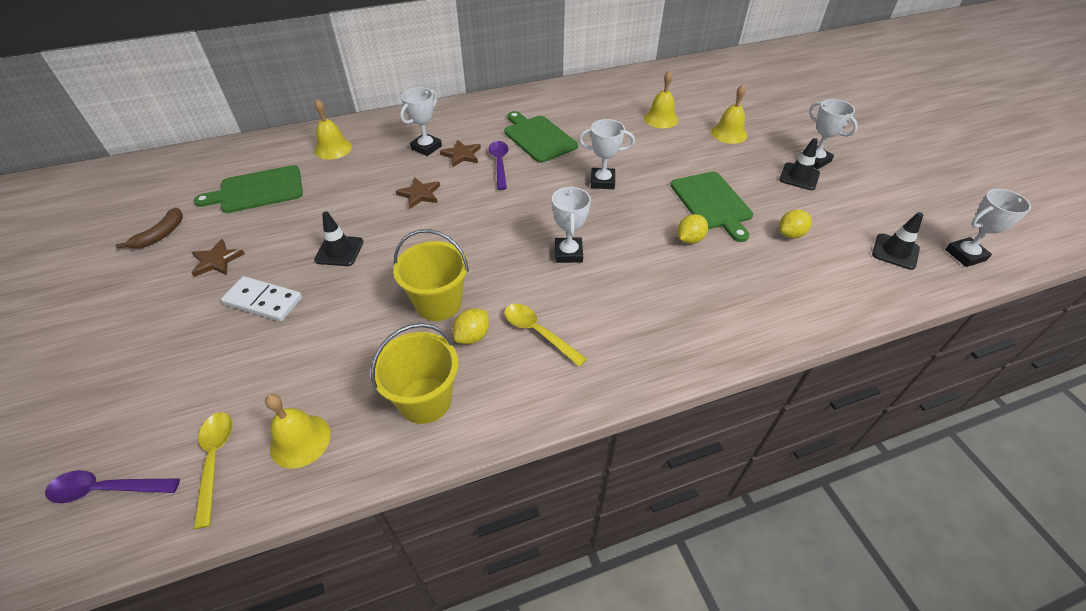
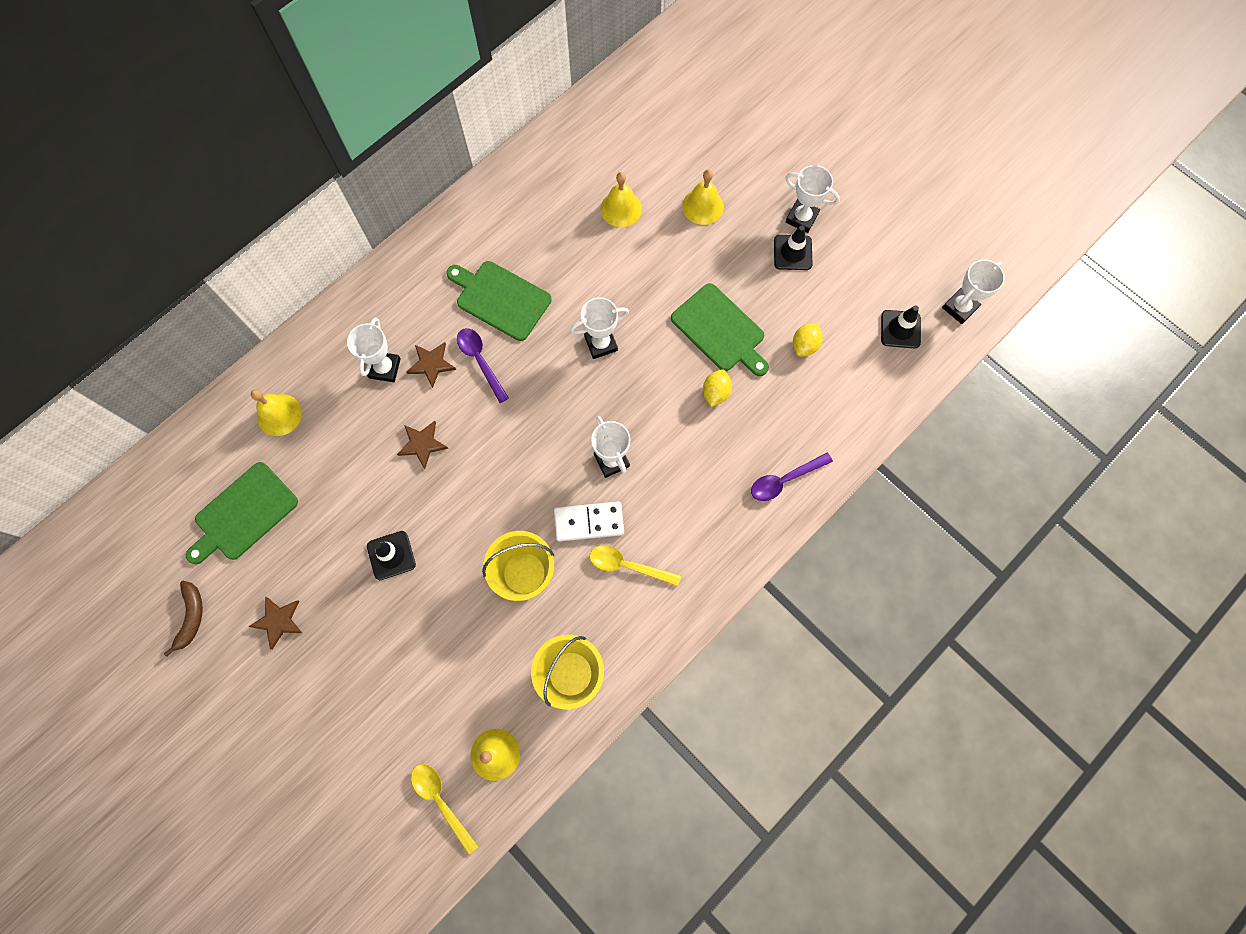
camera: 25 degrees left, 25 degrees up
(106, 489) = (376, 861): purple spoon -> purple spoon (784, 480)
(263, 301) = (362, 644): white domino -> white domino (589, 522)
(472, 336) = (574, 595): yellow lemon -> none

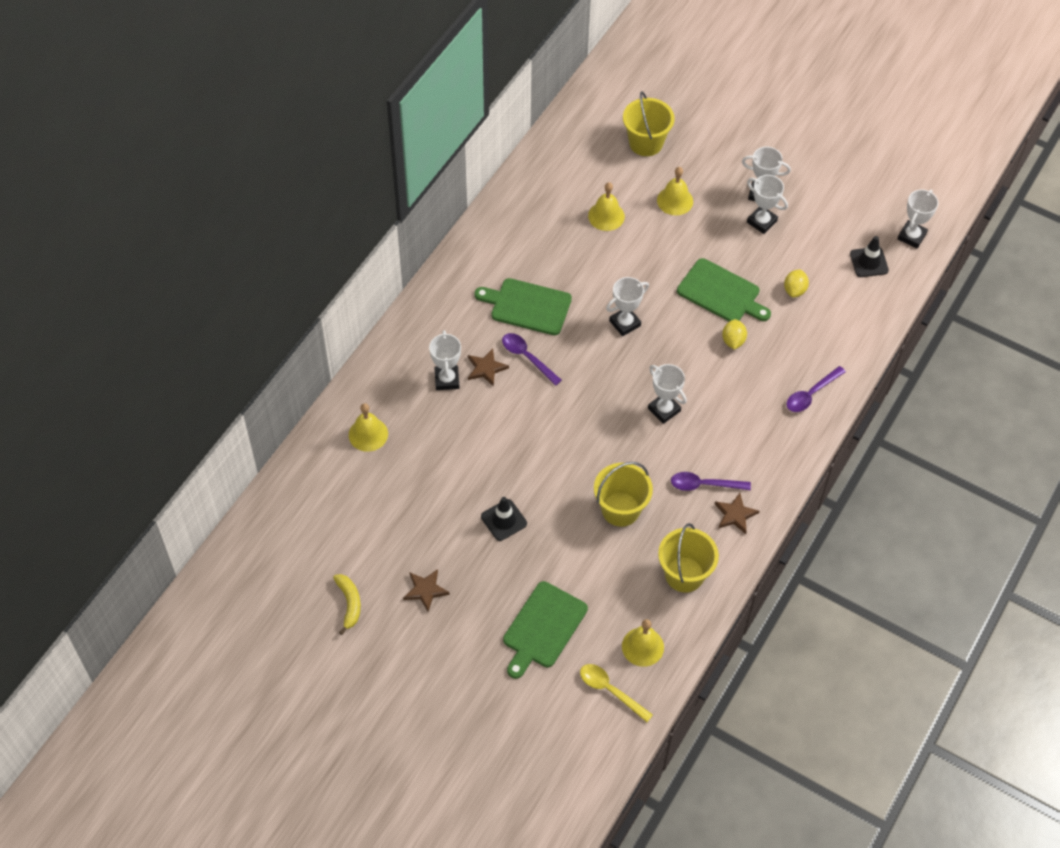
camera: 15 degrees left, 15 degrees down
(191, 617) = (349, 603): brown banana -> yellow banana
(243, 514) = (365, 516): green cutting board -> green cutting board (543, 628)
(422, 444) = (500, 431): brown star -> brown star (735, 514)
(589, 522) = (661, 459): white domino -> none
(627, 565) = (704, 485): yellow spoon -> purple spoon
(692, 130) = (646, 143): none -> yellow bucket
(792, 252) = (761, 221): black traffic cone -> white trophy

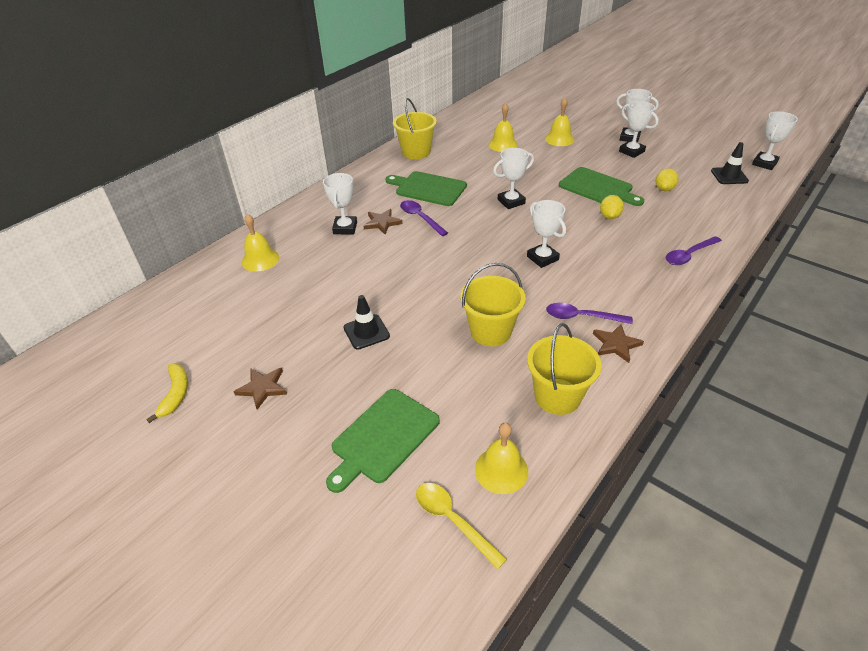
camera: 10 degrees right, 15 degrees down
(646, 143) = (538, 112): yellow bucket -> yellow bucket (416, 152)

